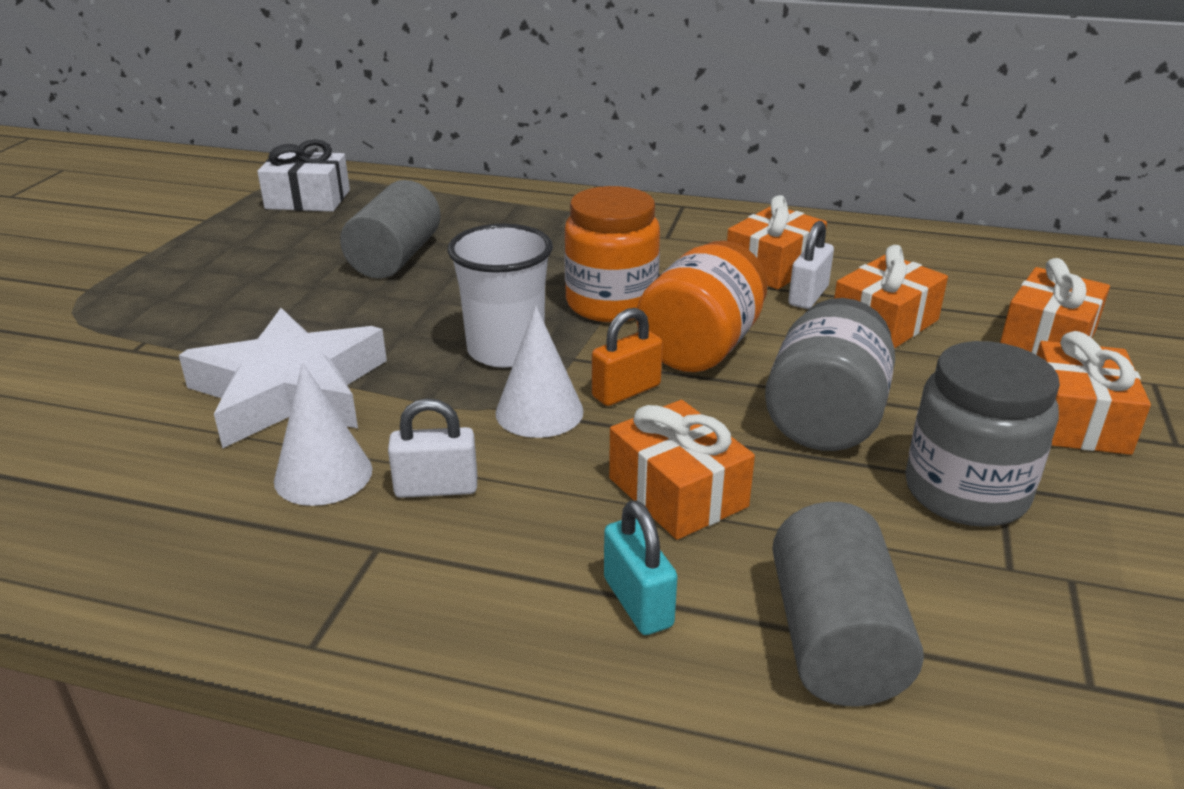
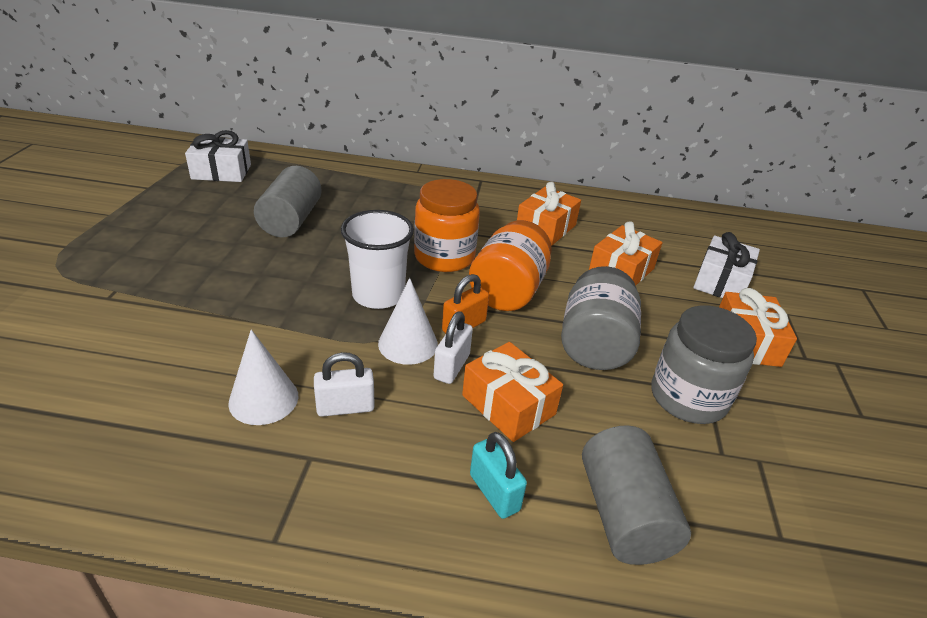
camera: 10 degrees left, 5 degrees up
(289, 390) = (230, 330): white star -> none
(808, 296) = (571, 251): white padlock -> white padlock (451, 367)
(1048, 338) = (721, 282): orange gift -> white gift

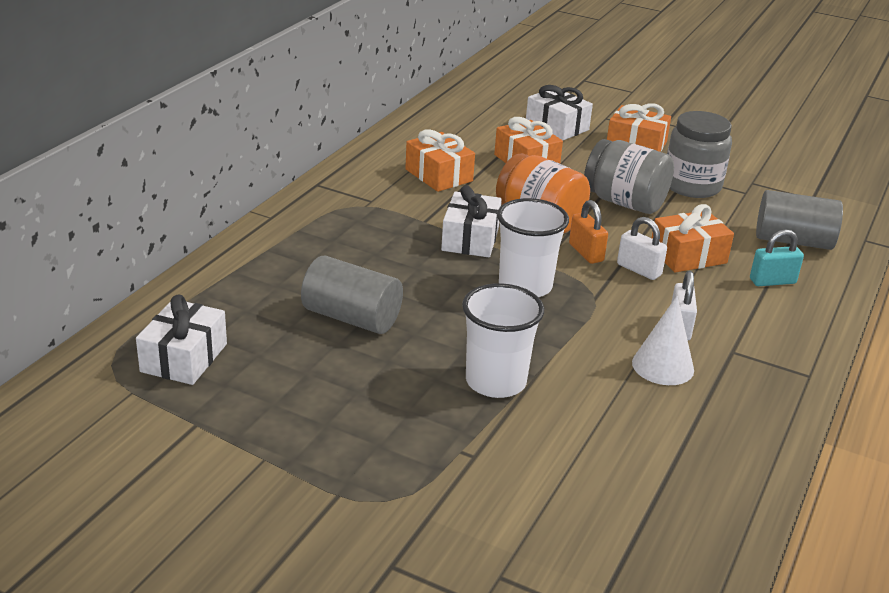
camera: 70 degrees left, 5 degrees down
(215, 296) = (495, 382): none -> white cup
(408, 343) = (603, 284): white cone -> none
(444, 257) = (470, 239): orange jar -> white gift

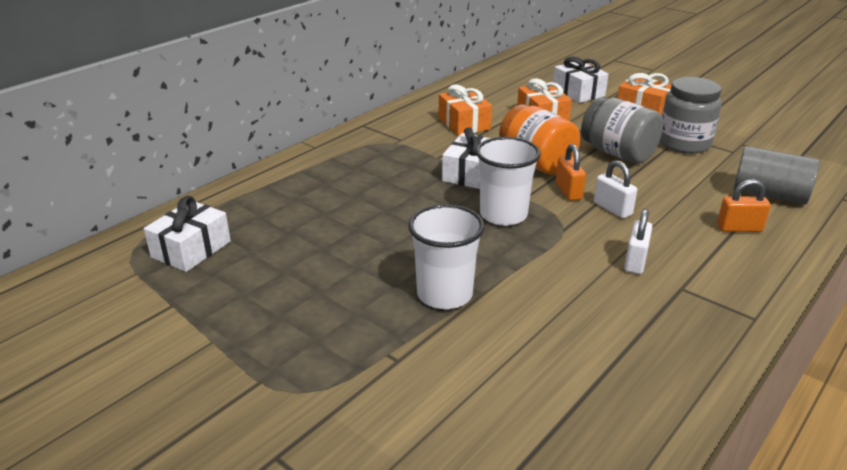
camera: 15 degrees right, 0 degrees up
(352, 318) = (343, 229): grey cylinder -> none
(663, 366) = (608, 295): white cone -> none
(688, 255) = (662, 200): orange gift -> none
(772, 281) = (739, 228): turquoise padlock -> orange padlock

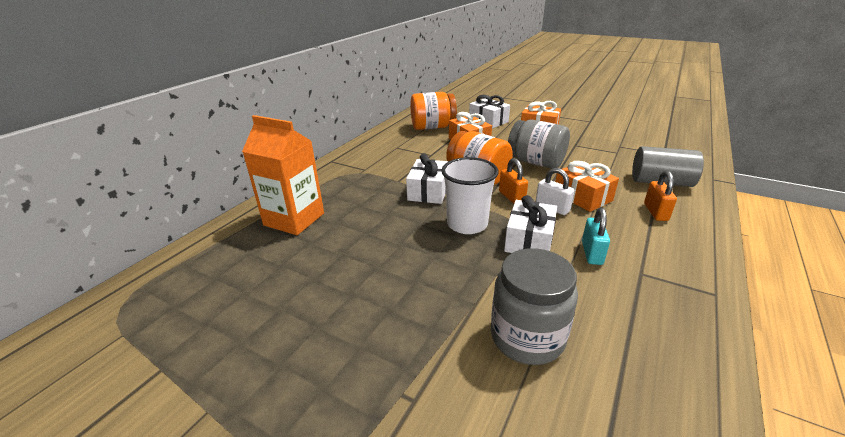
camera: 10 degrees left, 0 degrees up
(191, 249) = (183, 298): white gift -> white gift (529, 240)
(310, 187) = (294, 219): none -> orange carton
(444, 294) = (440, 311): white cup -> none
(464, 123) = (411, 152): orange gift -> orange gift (582, 197)
(501, 94) = (433, 127): none -> orange jar
(635, 261) = (592, 253): white padlock -> turquoise padlock
(684, 143) = (579, 150): grey jar -> grey jar (527, 337)
(739, 228) = (655, 212): orange padlock -> orange padlock turned 75 degrees counterclockwise

